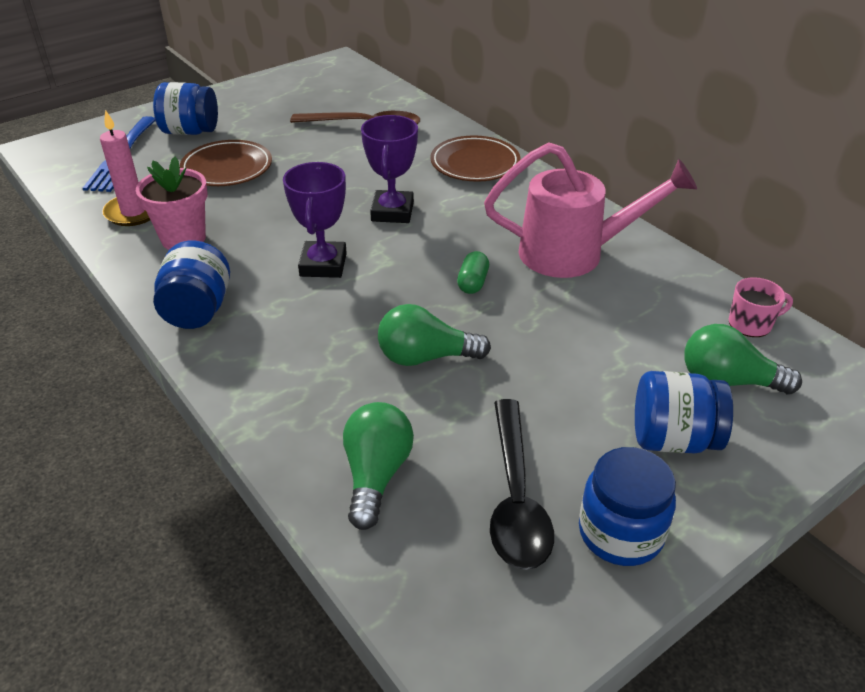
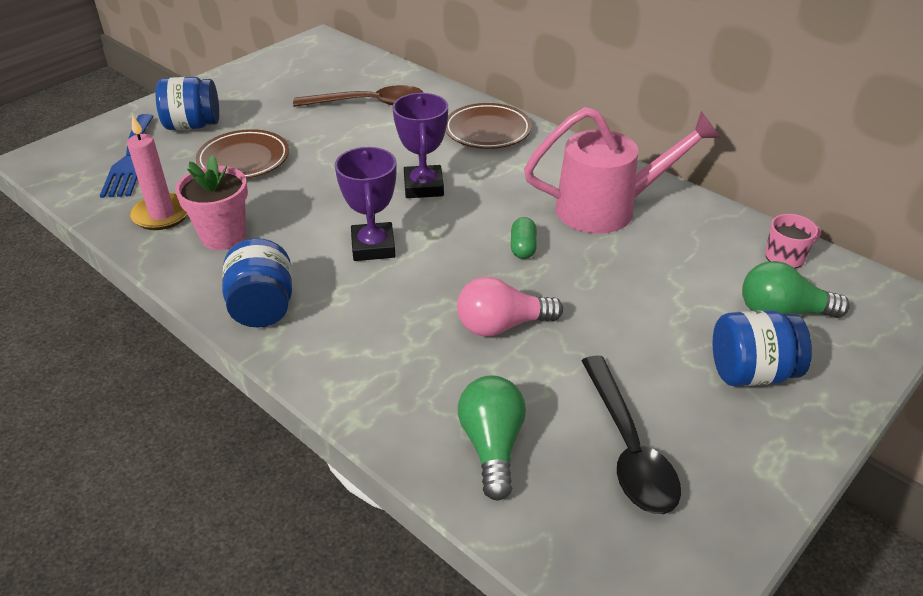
camera: 10 degrees left, 0 degrees up
(425, 357) = (502, 325): green light bulb -> pink light bulb
(620, 533) = (732, 466): blue jar -> none

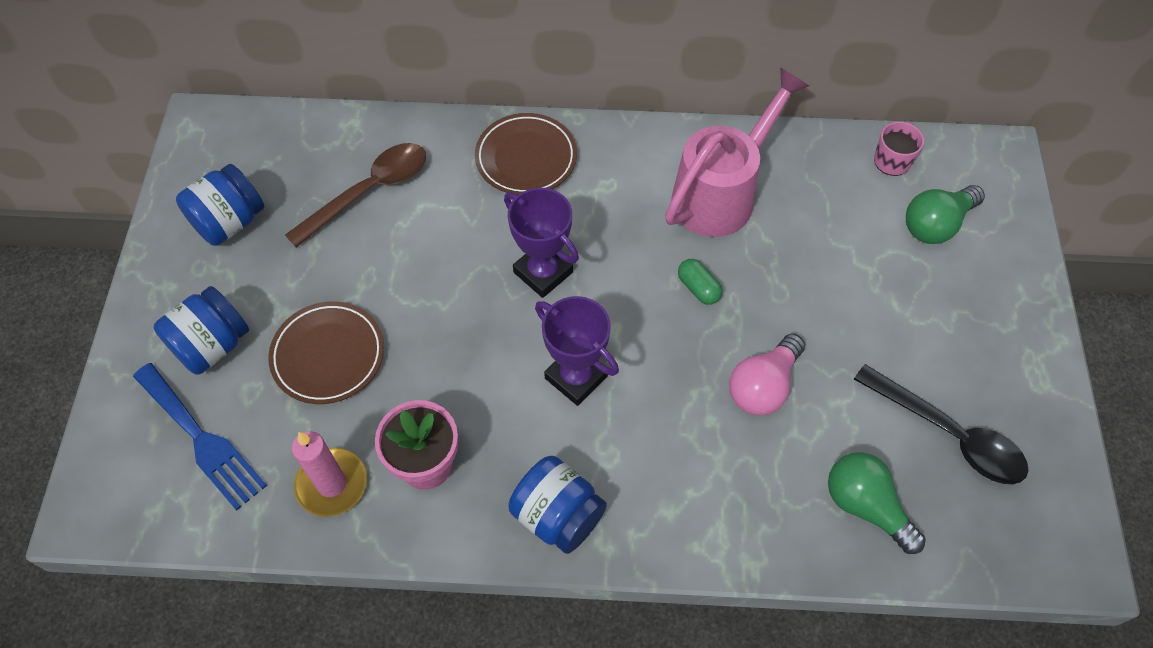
camera: 40 degrees left, 20 degrees up
(751, 373) = (964, 302): blue jar -> blue jar (229, 222)

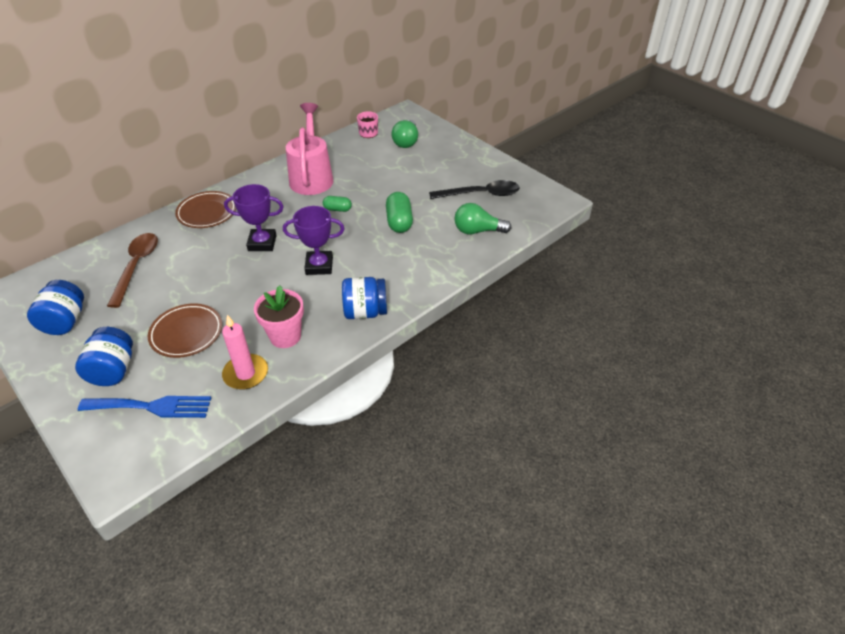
camera: 45 degrees left, 15 degrees down
(763, 386) = (399, 222): pink light bulb -> green capsule

